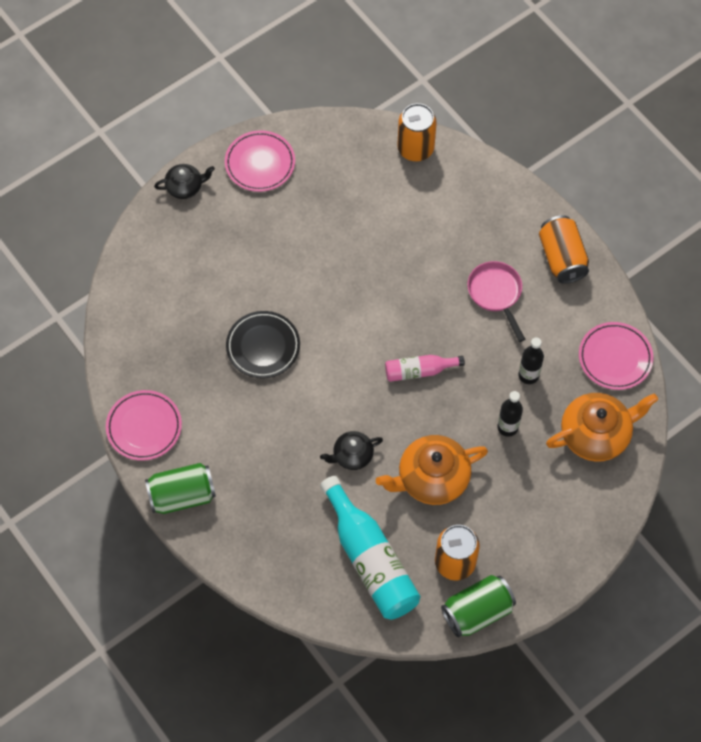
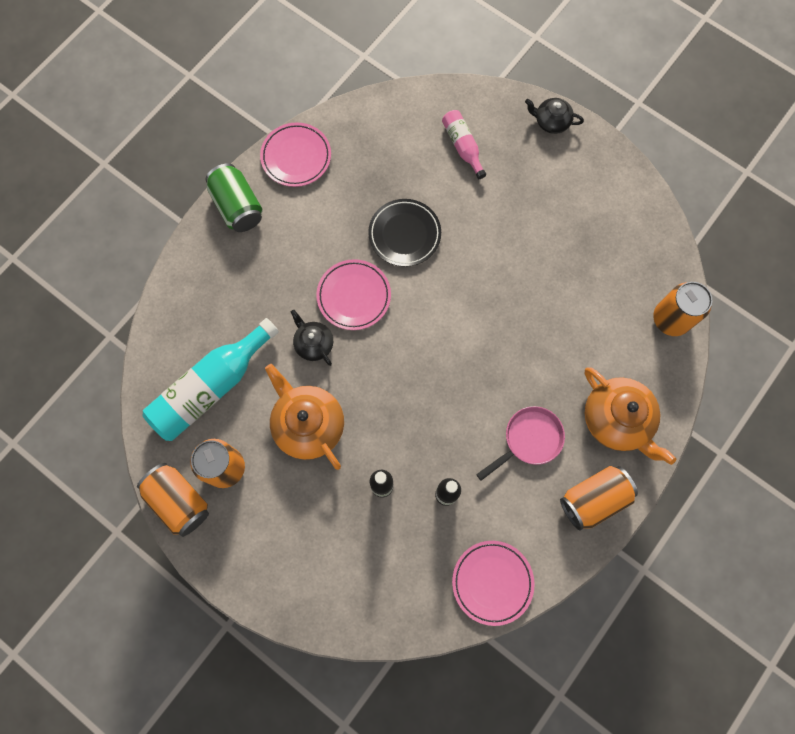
camera: 75 degrees right, 10 degrees up
(185, 187) = (551, 121): black teapot -> black teapot turned 135 degrees clockwise
(260, 163) = (600, 179): pink plate -> pink plate (354, 296)
(419, 371) = (420, 384): pink bottle -> pink bottle (462, 146)
(477, 611) = (179, 501): green can -> orange can
(596, 434) = (398, 580): orange teapot -> orange teapot (617, 420)

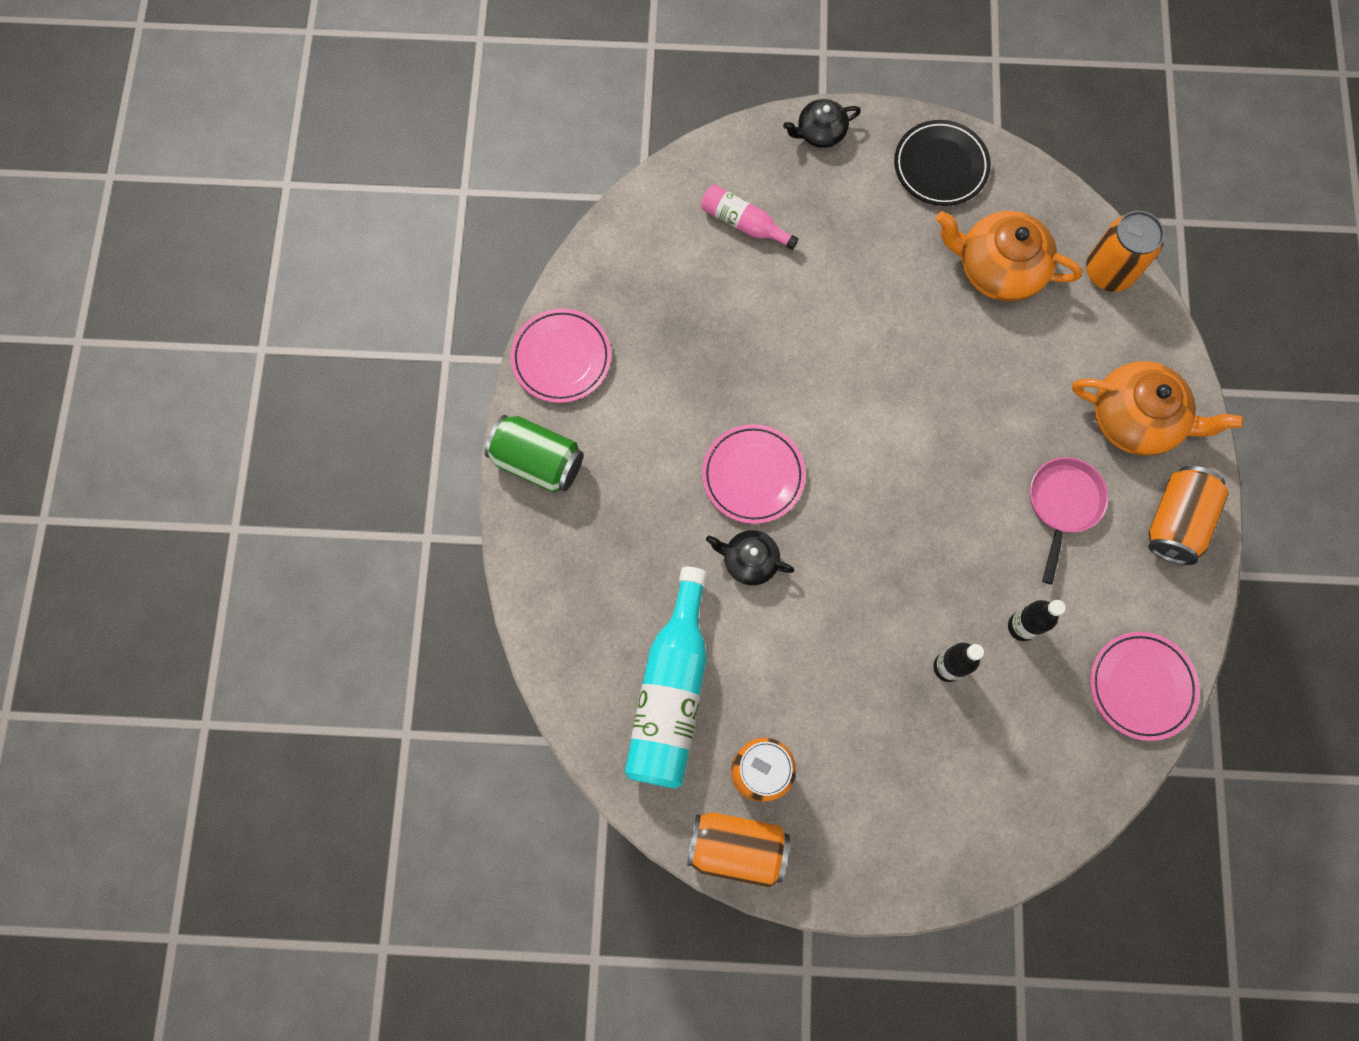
camera: 35 degrees left, 0 degrees up
(308, 424) = (813, 656): orange teapot -> orange teapot (998, 268)
(404, 234) = (755, 367): black plate -> black plate (940, 166)

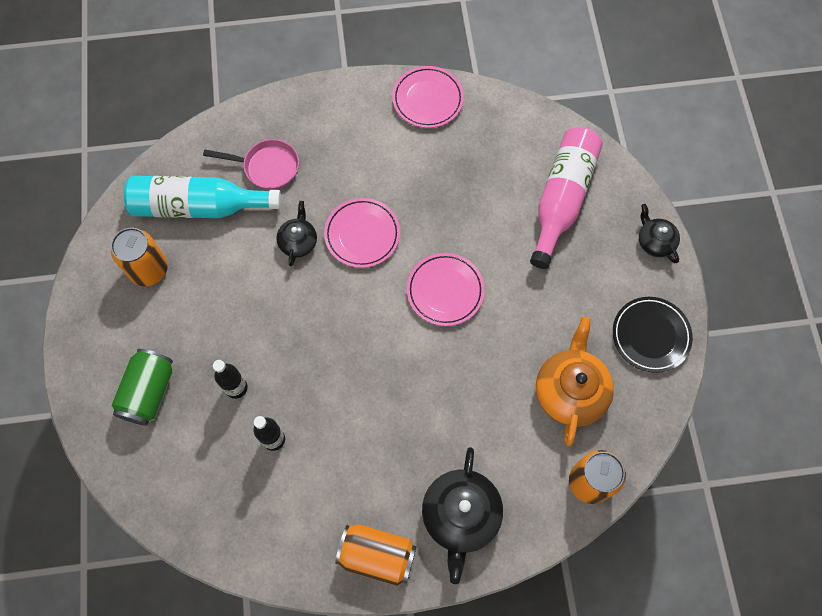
camera: 80 degrees right, 5 degrees down
(538, 461) = (349, 99): green can -> green can (149, 392)
(737, 848) = (97, 263): orange can -> none
(743, 223) = (562, 199): pink bottle -> pink bottle, size x1.88
(1062, 505) = (376, 462): pink pan -> pink pan (267, 167)
(1136, 419) = (460, 516): orange teapot -> black teapot
(1141, 686) = (237, 537): pink plate -> pink plate (445, 291)

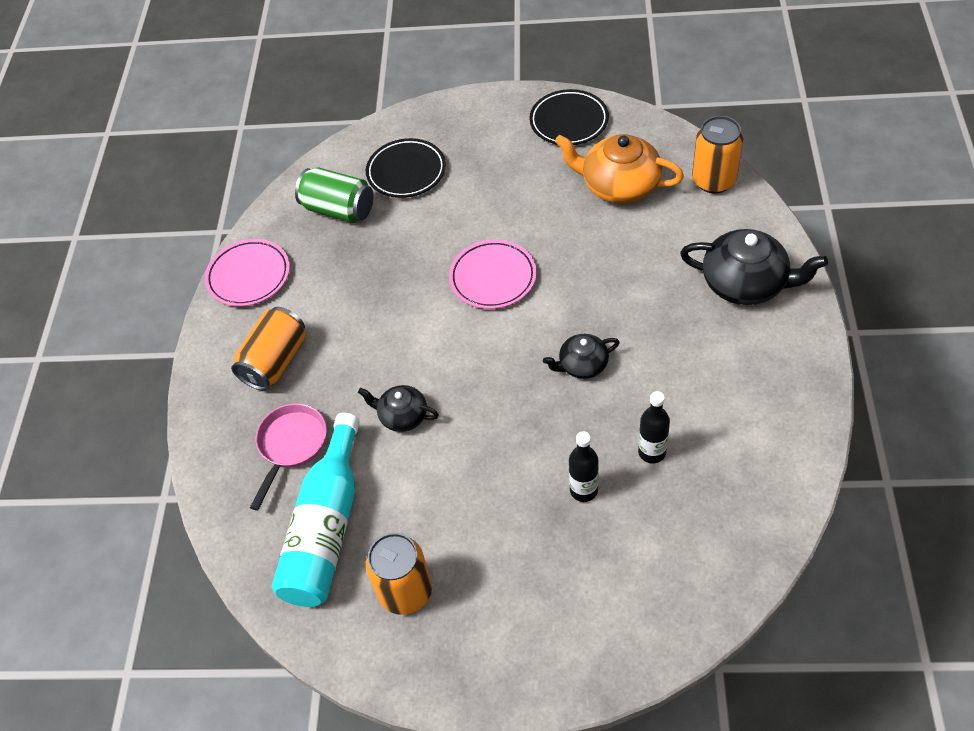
camera: 75 degrees left, 15 degrees down
(149, 392) = (579, 593): green can -> green can (338, 209)
(362, 235) = (408, 350): pink plate -> none
(377, 555) = (788, 359): orange can -> orange can (275, 361)
(562, 199) = (406, 172): pink bottle -> black plate
(655, 241) = (470, 107): black teapot -> black teapot (582, 365)

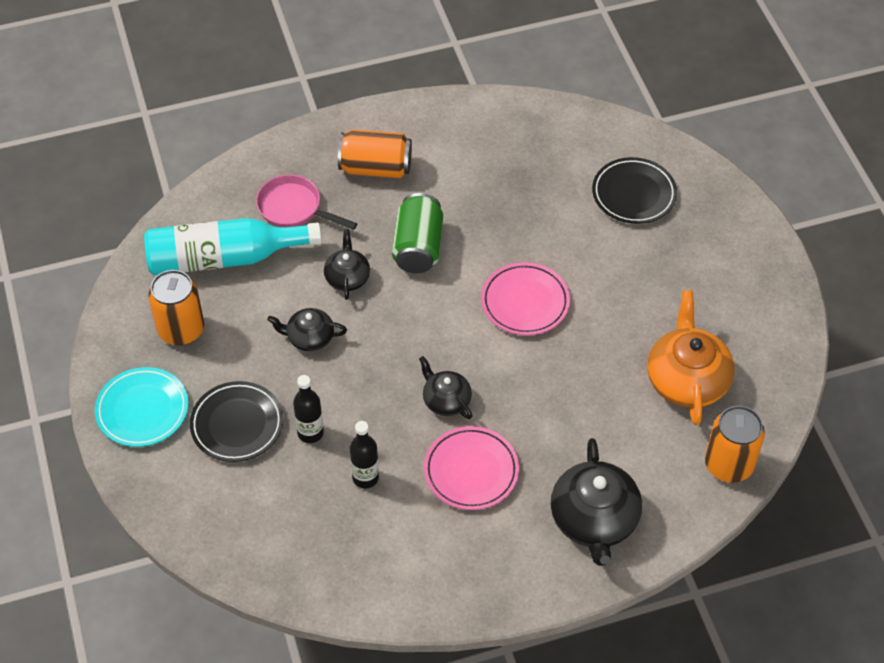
camera: 65 degrees right, 0 degrees up
(249, 276) = (461, 117): pink plate -> pink plate (471, 471)
(291, 446) = (294, 208): pink pan -> pink pan turned 150 degrees counterclockwise
(338, 209) = (564, 156): green can -> green can (418, 247)
(464, 466) = (309, 337): none -> black teapot
(500, 654) = (142, 410): none -> turquoise plate
(569, 121) = (762, 313): black plate -> black plate (237, 424)

